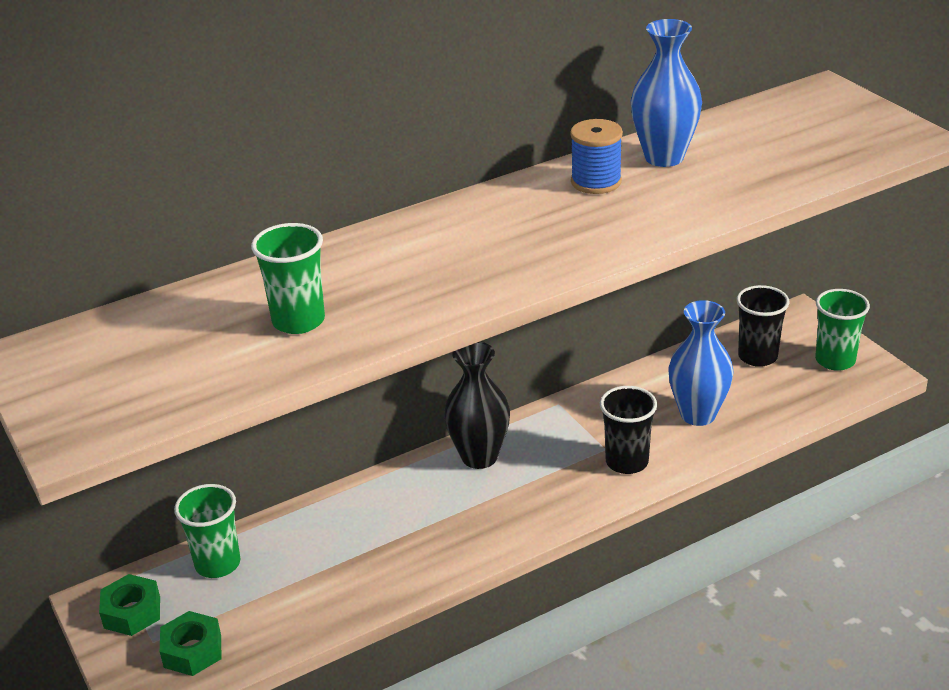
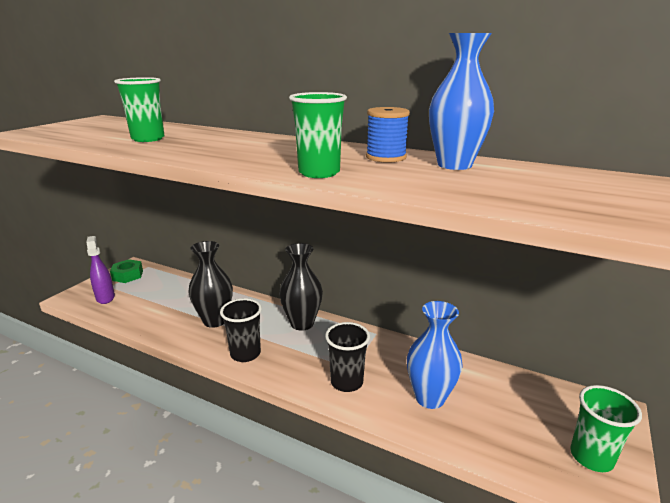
camera: 55 degrees right, 10 degrees down
(192, 651) = (105, 298): green nut -> purple spray bottle
(218, 564) = (169, 282): green cup -> green cup (319, 173)
(393, 537) = (215, 320): none -> black vase
(757, 356) = (532, 405): black cup -> black cup (245, 354)

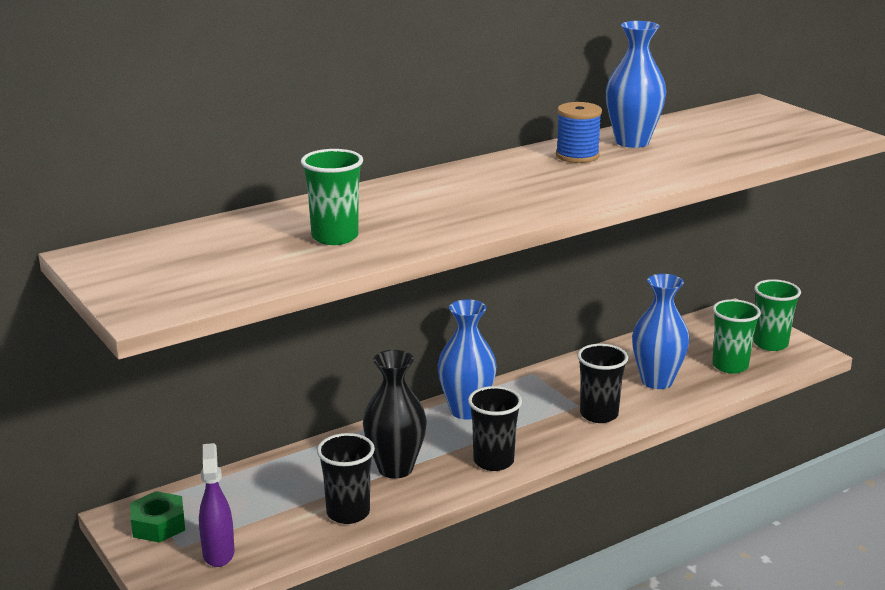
camera: 60 degrees left, 0 degrees up
(105, 298) = (218, 553): purple spray bottle -> purple spray bottle turned 75 degrees clockwise
(158, 321) = (348, 513): none -> black cup
(302, 323) = (466, 411): black vase -> blue vase
(319, 173) = (604, 189): green cup -> green cup (730, 366)

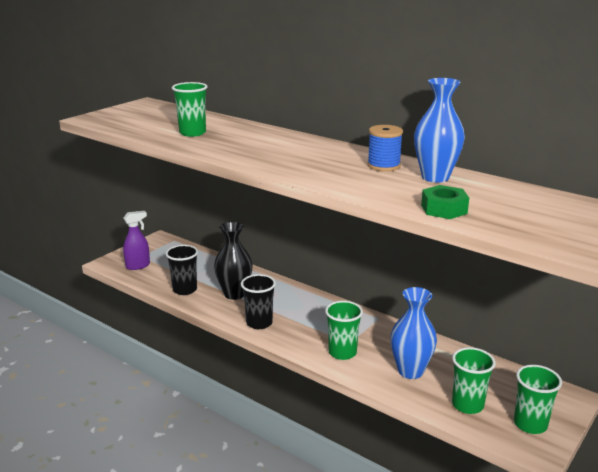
camera: 70 degrees right, 0 degrees up
(158, 525) = (156, 247): green nut -> green nut (444, 209)
(466, 411) = (312, 303): blue vase -> none
(599, 414) = (342, 352): black cup -> green cup

